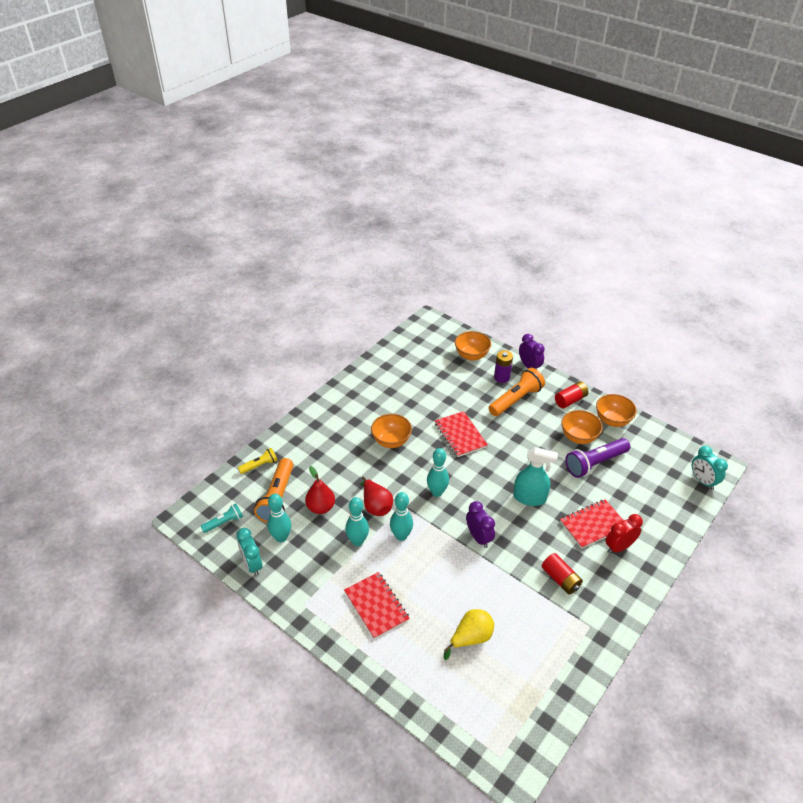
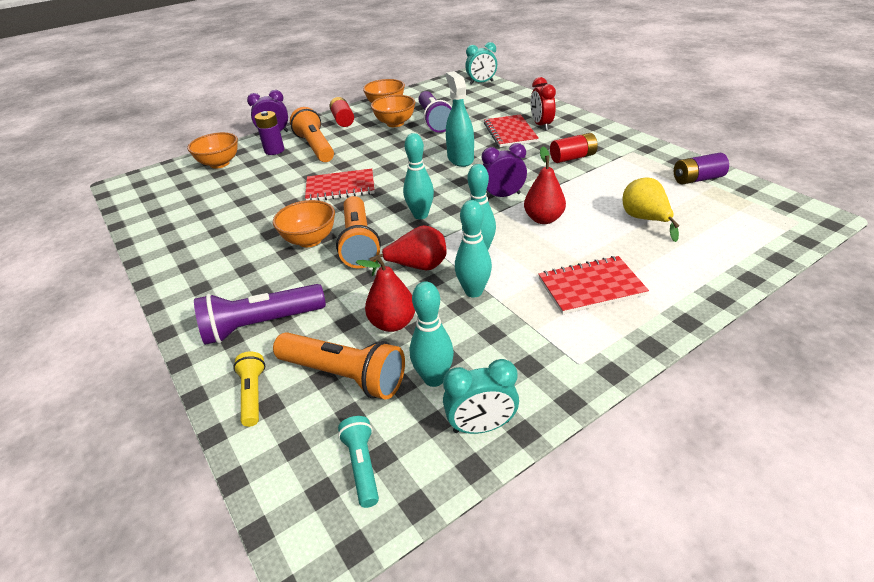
camera: 70 degrees left, 5 degrees down
(308, 448) = (261, 325): none -> purple flashlight
(394, 467) = (359, 243): none -> orange flashlight
(452, 569) = (543, 219): none -> red pear
(529, 498) = (460, 159): turquoise spray bottle -> turquoise spray bottle turned 45 degrees counterclockwise
(552, 680) = (697, 179): none -> purple battery

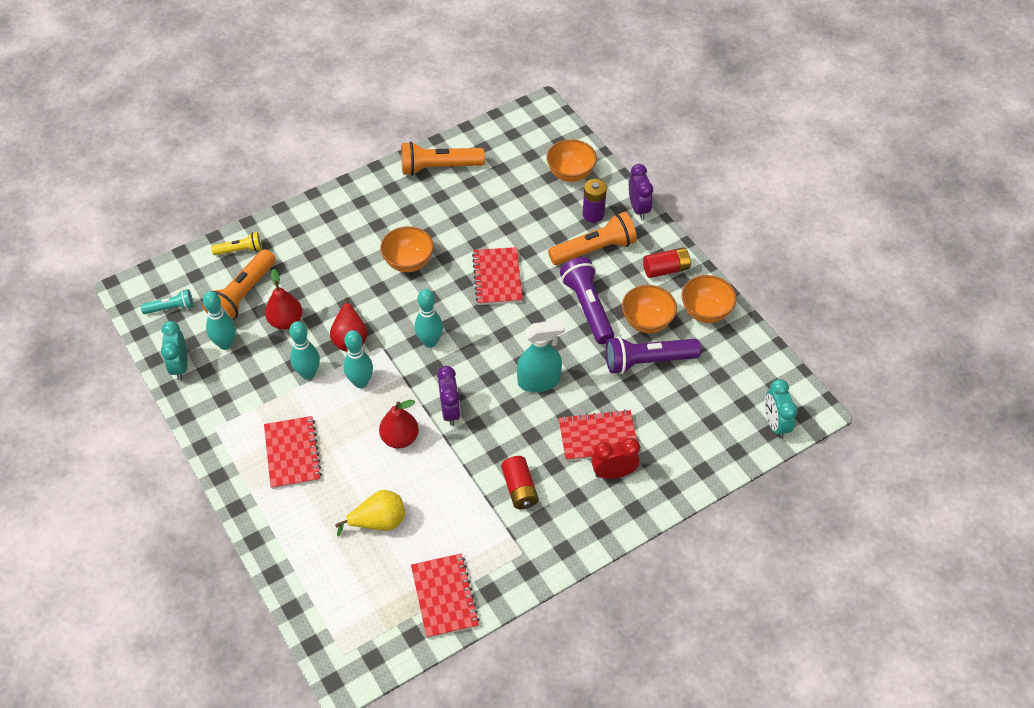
camera: 90 degrees right, 15 degrees up
(261, 325) = (306, 245): purple flashlight -> purple flashlight (588, 307)
(359, 243) = (395, 297): orange flashlight -> orange flashlight (439, 167)
(697, 179) = (444, 596): purple battery -> red notebook

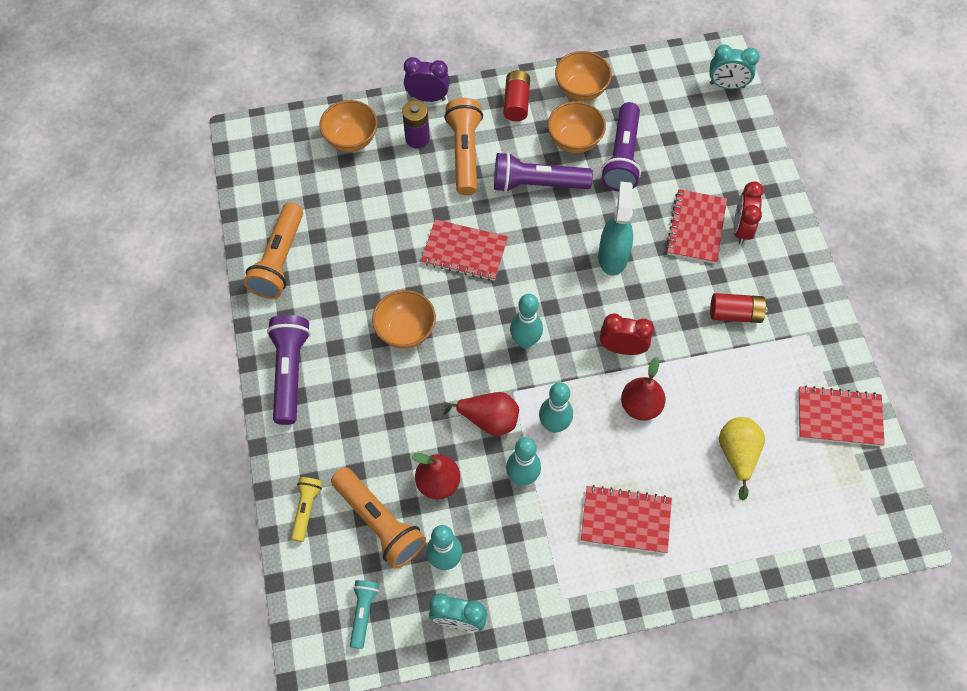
camera: 70 degrees left, 10 degrees up
(346, 205) = (290, 372): none -> purple flashlight
(450, 411) = (622, 348): purple clock -> red clock

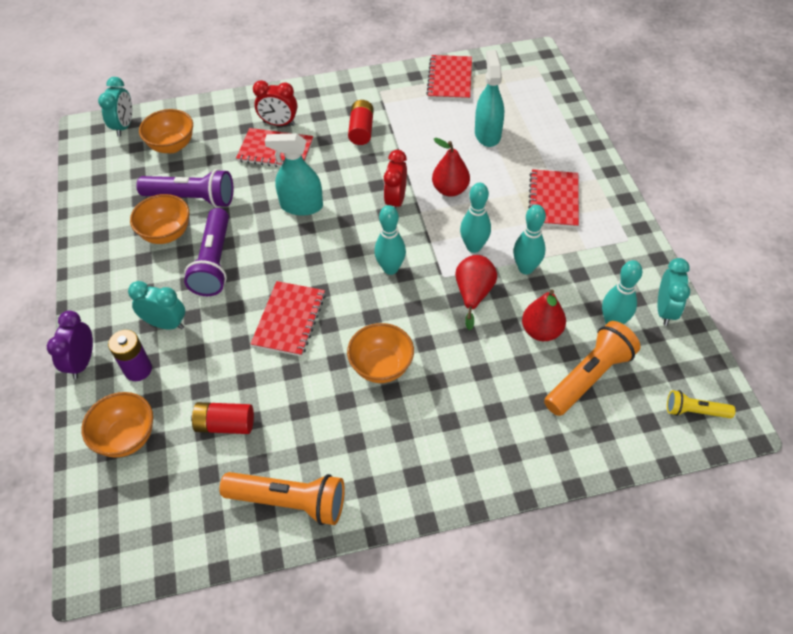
camera: 90 degrees left, 10 degrees down
(290, 372) = (434, 474): purple flashlight -> none
(306, 509) = (587, 443): yellow flashlight -> yellow flashlight (694, 411)
(363, 612) = (678, 384): turquoise flashlight -> none
(465, 153) = (166, 324): orange flashlight -> turquoise clock
(516, 103) = (108, 281): red battery -> red battery (225, 424)
(581, 90) = (104, 228): orange bowl -> orange bowl (172, 146)
(737, 455) = (487, 134): yellow pear -> turquoise spray bottle

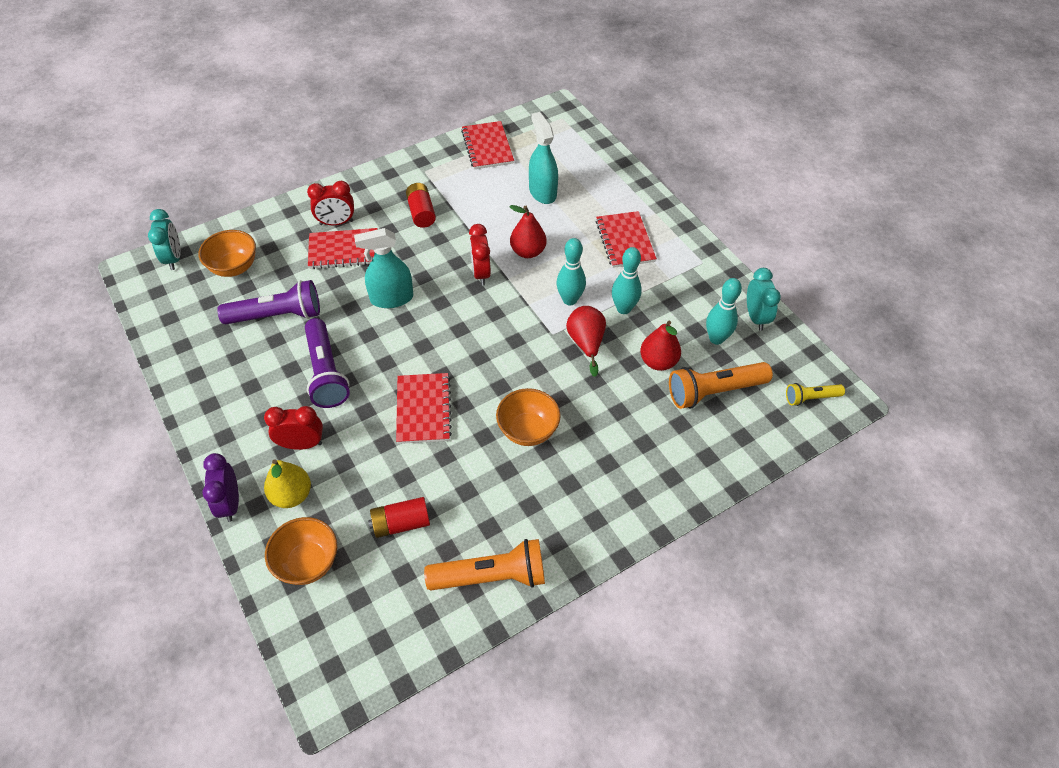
camera: 20 degrees left, 0 degrees up
(138, 369) = (291, 495): purple battery -> yellow pear
(166, 233) = (265, 356): orange bowl -> none
(166, 324) = (302, 444): turquoise clock -> red clock
(390, 268) = (501, 338): turquoise bowling pin -> none
(589, 377) = (714, 391): orange flashlight -> orange flashlight turned 135 degrees counterclockwise

